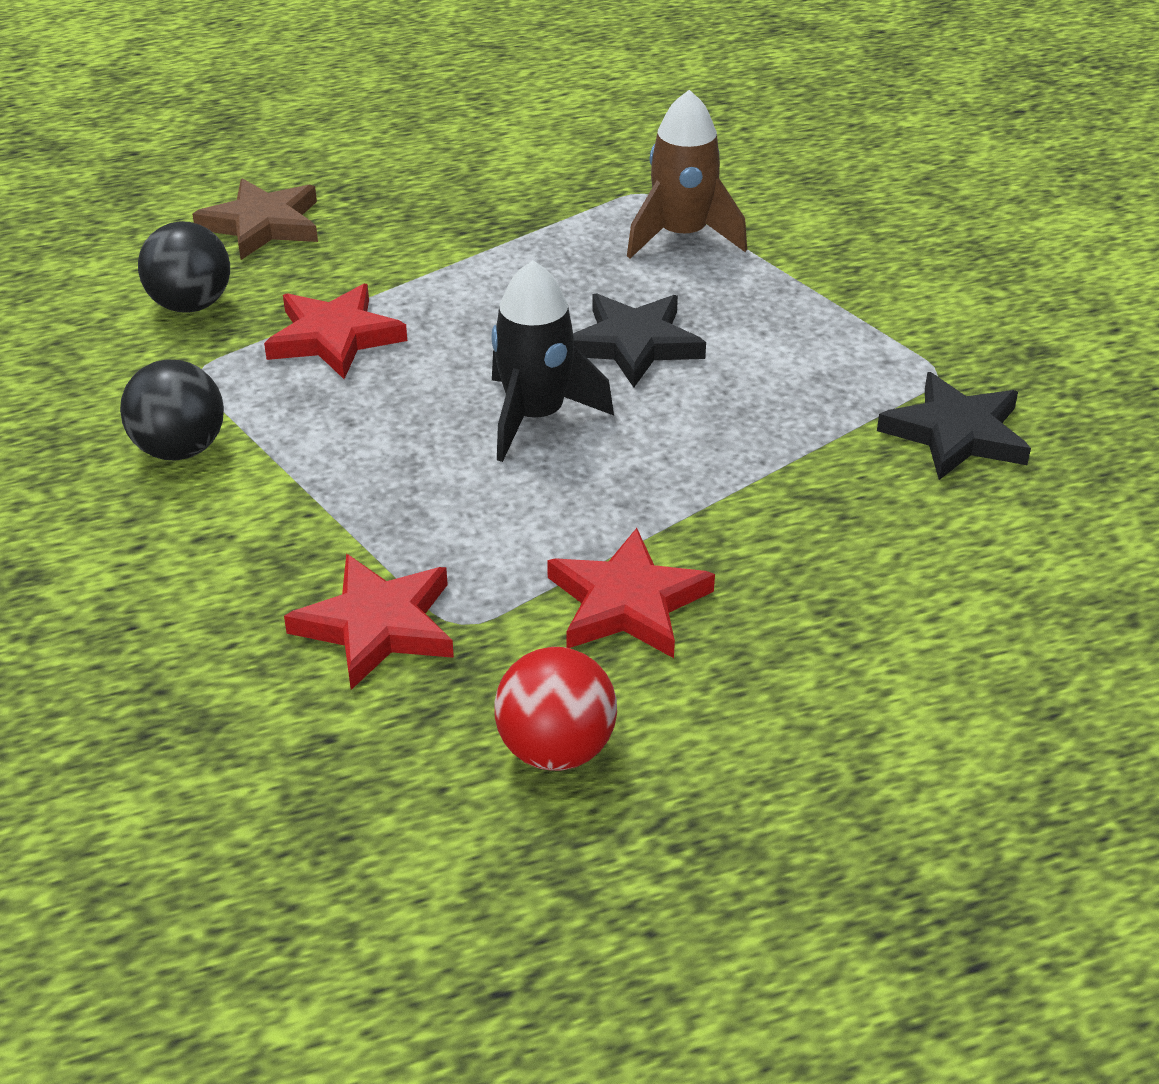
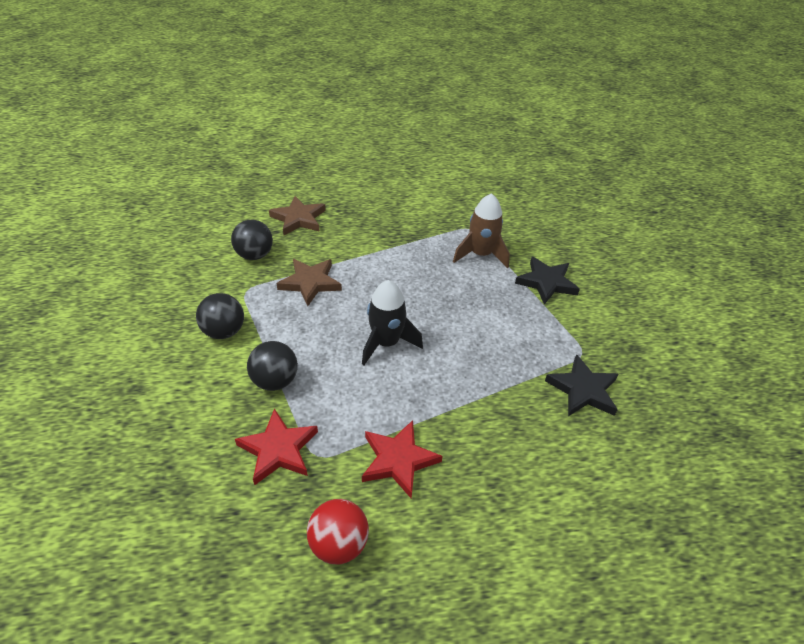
camera: 10 degrees right, 5 degrees up
(325, 516) = (275, 381): none -> black ball
(334, 337) = (310, 283): red star -> brown star
(634, 344) = (442, 310): black star -> black star (546, 282)

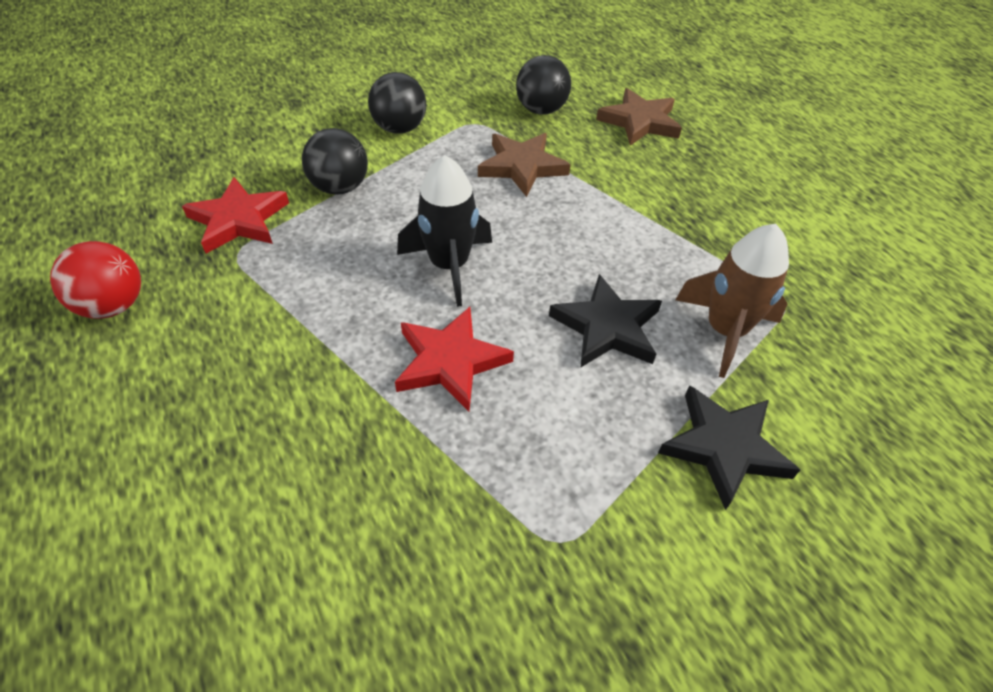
camera: 70 degrees right, 5 degrees up
(398, 460) = (244, 329): red star -> red star (450, 361)
(583, 390) = (461, 556): black star -> black star (607, 327)

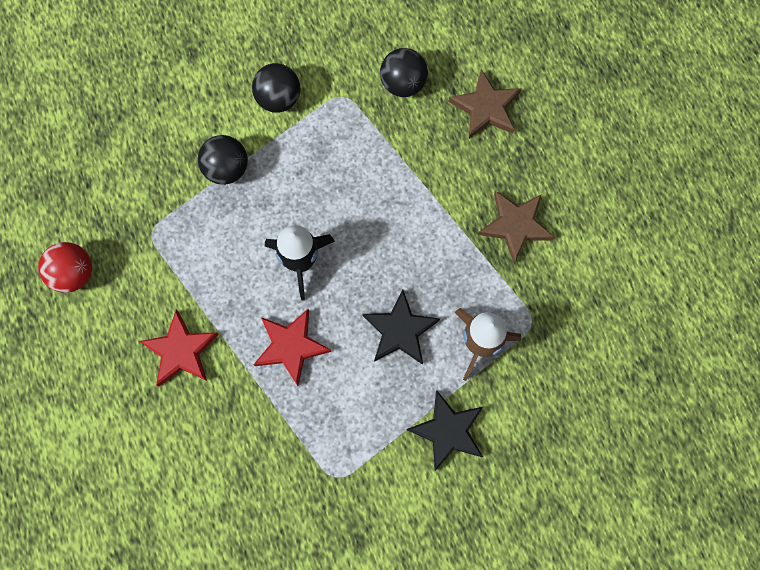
camera: 10 degrees right, 25 degrees up
(238, 220) = (151, 197): red star -> red star (181, 351)
(522, 167) = (372, 158): brown star -> brown star (515, 226)

